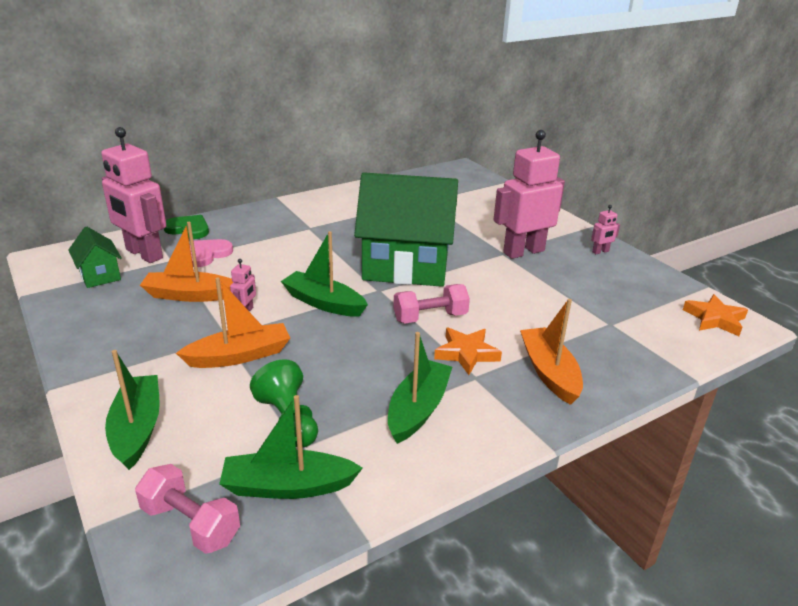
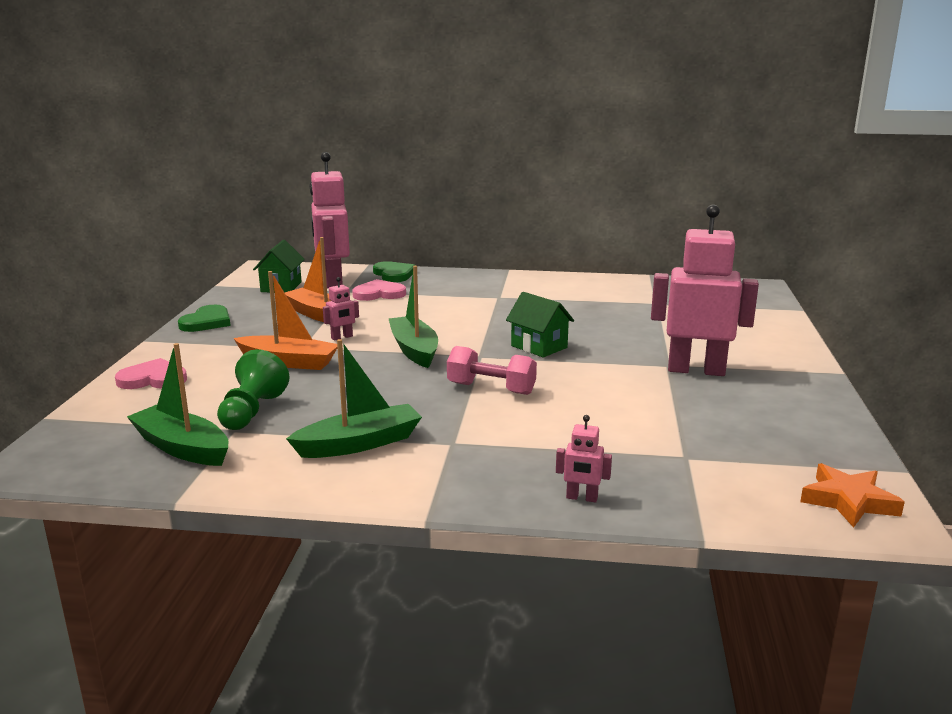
camera: 40 degrees right, 10 degrees down
(86, 342) = (207, 322): none -> green heart
(137, 429) = (153, 379): green boat -> pink heart
(190, 524) = (93, 440): pink dumbbell -> none
(406, 266) = (539, 347): green house -> green house, size x0.45
(466, 353) = (476, 424): orange star -> none
(549, 372) = (533, 467): orange boat -> none
(600, 252) = (802, 397): pink robot -> pink robot (581, 498)

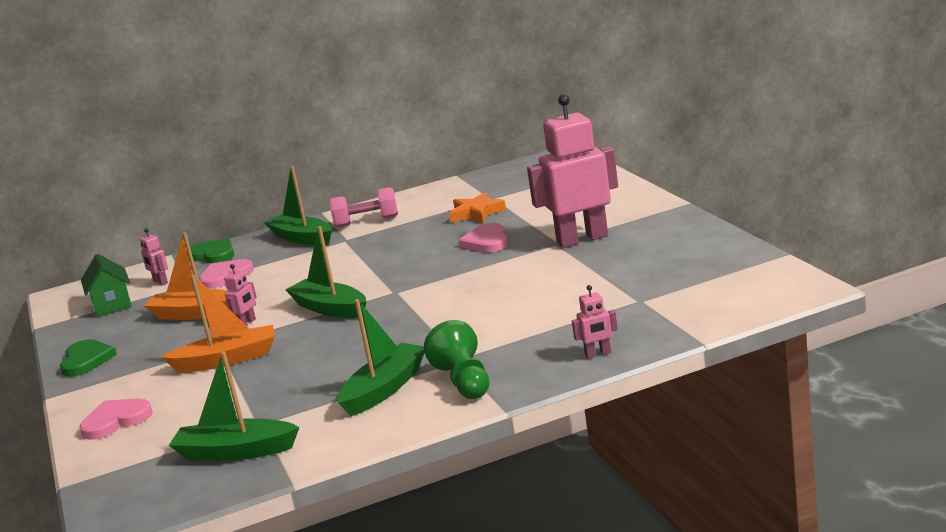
camera: 25 degrees left, 0 degrees up
(252, 411) = (255, 405): green pawn -> green pawn (464, 381)
(333, 282) = (160, 282): pink robot -> pink robot, size x0.41
(469, 284) = (302, 238): none -> green boat
(491, 389) = (438, 312): pink dumbbell -> pink dumbbell (366, 222)
(539, 347) = (436, 267): green house -> none
(608, 340) = (487, 241): none -> pink heart
(848, 501) = (770, 285): orange star -> orange star (476, 213)

